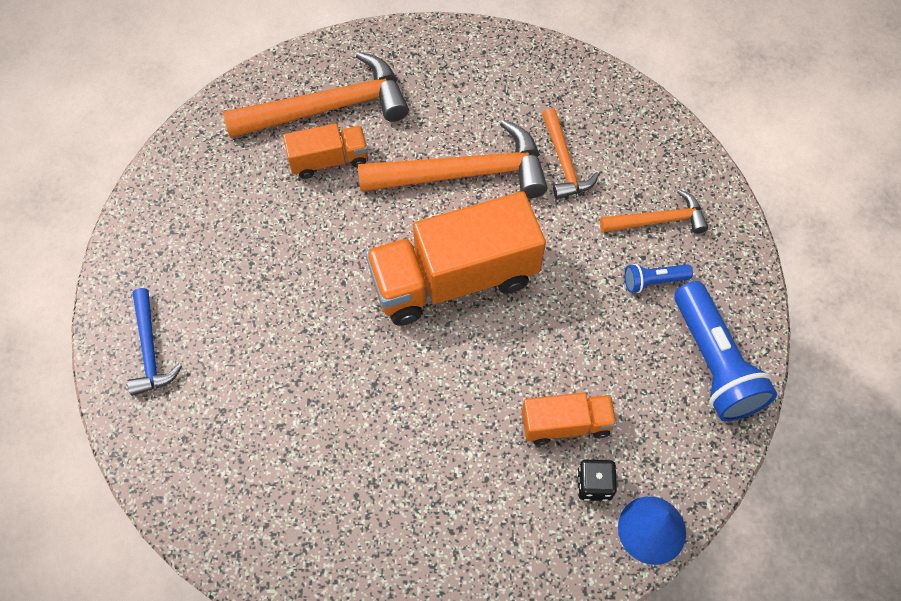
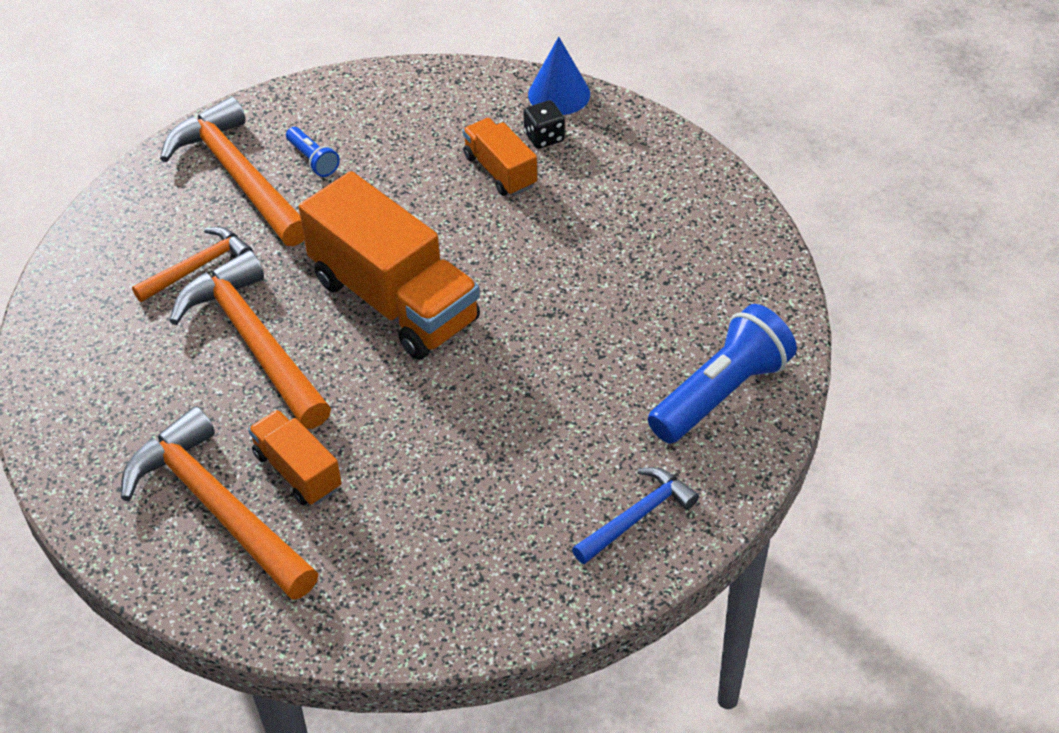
camera: 115 degrees left, 15 degrees down
(658, 220) = (238, 176): orange hammer -> orange hammer, size x1.81
(713, 363) = (378, 100): blue flashlight -> blue flashlight (721, 393)

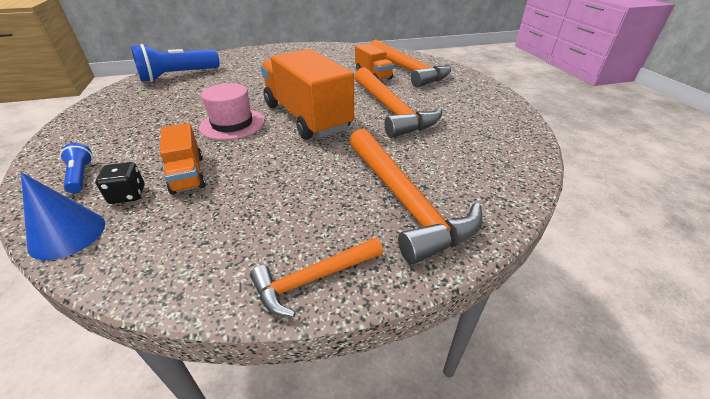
camera: 170 degrees left, 10 degrees down
(198, 267) = (430, 145): orange hammer -> orange hammer (313, 279)
(313, 160) = (335, 205): blue flashlight -> blue flashlight (81, 176)
(505, 265) = (232, 124): none -> pink hat
(637, 516) = (246, 56): blue hammer -> none

